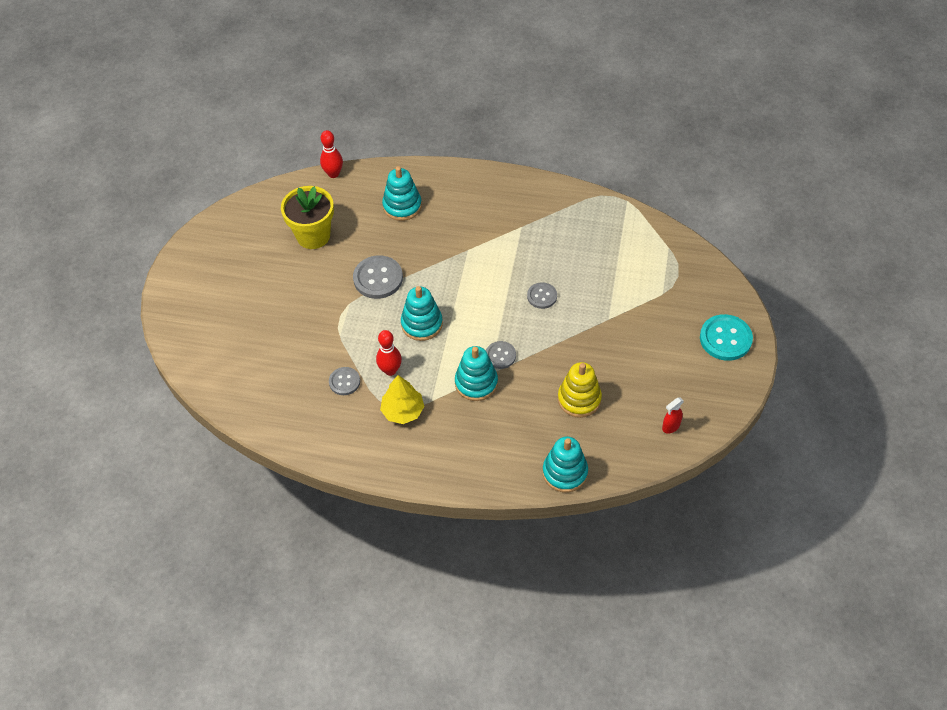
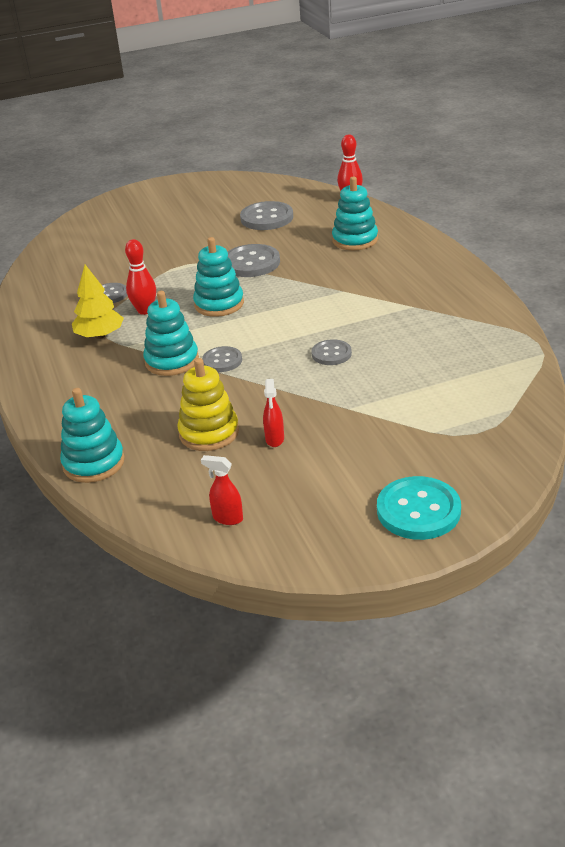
camera: 60 degrees right, 20 degrees down
(313, 235) = (267, 218): yellow flower pot -> grey button
(612, 369) = (274, 439): none -> red spray bottle

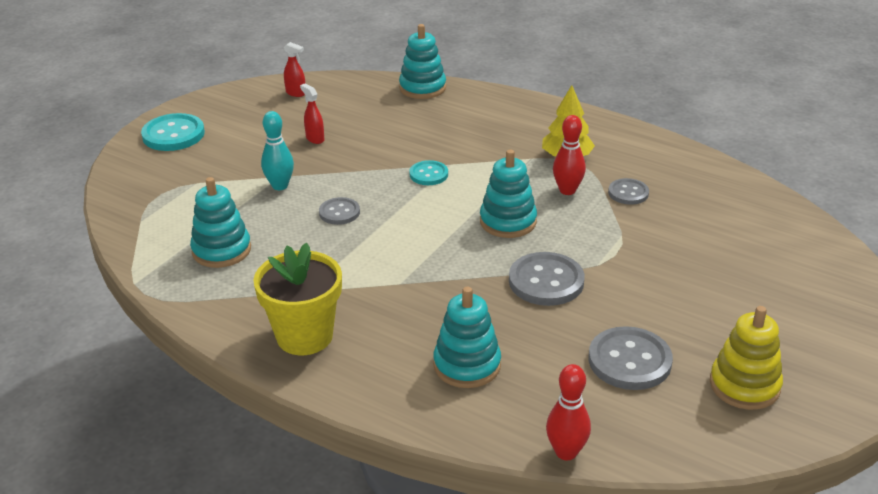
camera: 140 degrees right, 0 degrees up
(172, 361) = (471, 160): turquoise stacking toy -> turquoise stacking toy (221, 250)
(209, 433) = (368, 127): yellow stacking toy -> yellow stacking toy (744, 385)
(222, 361) = (428, 174): grey button -> turquoise button
(227, 518) = (296, 93): red spray bottle -> red spray bottle turned 45 degrees clockwise
(357, 397) = (280, 186): none -> turquoise bowling pin
(438, 281) = (304, 336): none -> yellow flower pot

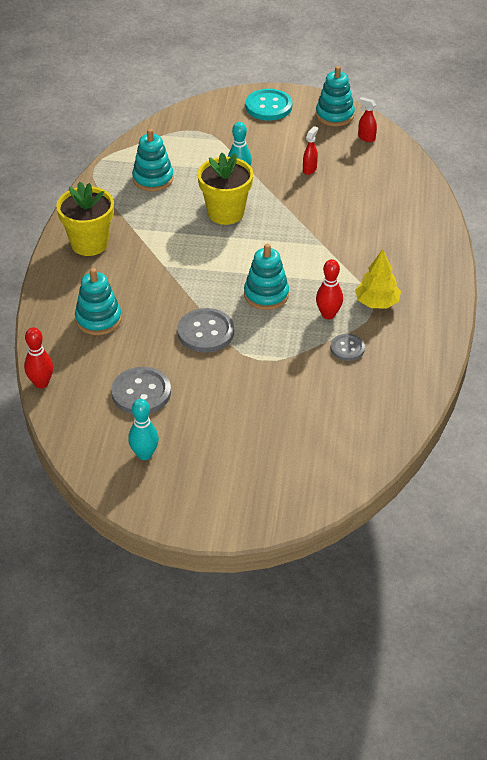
camera: 65 degrees right, 10 degrees up
(296, 93) = (366, 138): red spray bottle -> red spray bottle turned 120 degrees clockwise
(339, 212) = (225, 213): grey button -> yellow flower pot
(422, 88) = (425, 196): turquoise stacking toy -> turquoise stacking toy (334, 115)
(428, 174) = (301, 238): turquoise button -> none
(744, 385) = (144, 454): yellow stacking toy -> turquoise bowling pin

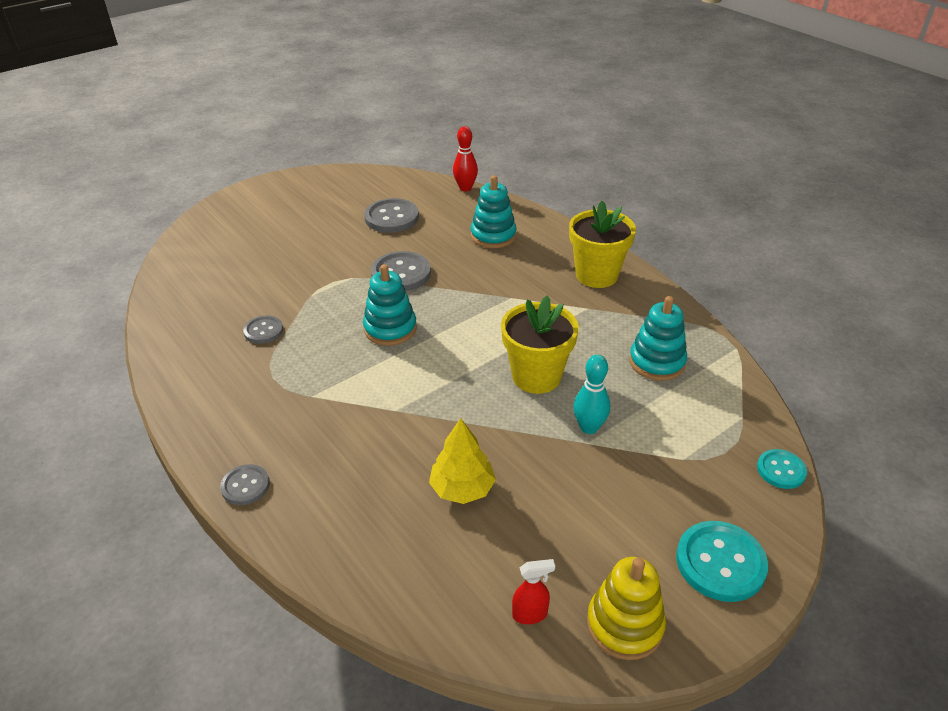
camera: 135 degrees right, 5 degrees down
(144, 454) = (340, 194): turquoise bowling pin -> none
(187, 111) = (781, 470): none -> turquoise button
(309, 169) = (530, 496): red spray bottle -> none
(328, 314) = (312, 347): red bowling pin -> none
(334, 115) = (624, 625): turquoise stacking toy -> yellow stacking toy
(377, 302) = (275, 387): yellow tree -> yellow tree (462, 488)
(442, 257) = (245, 486): none -> grey button

